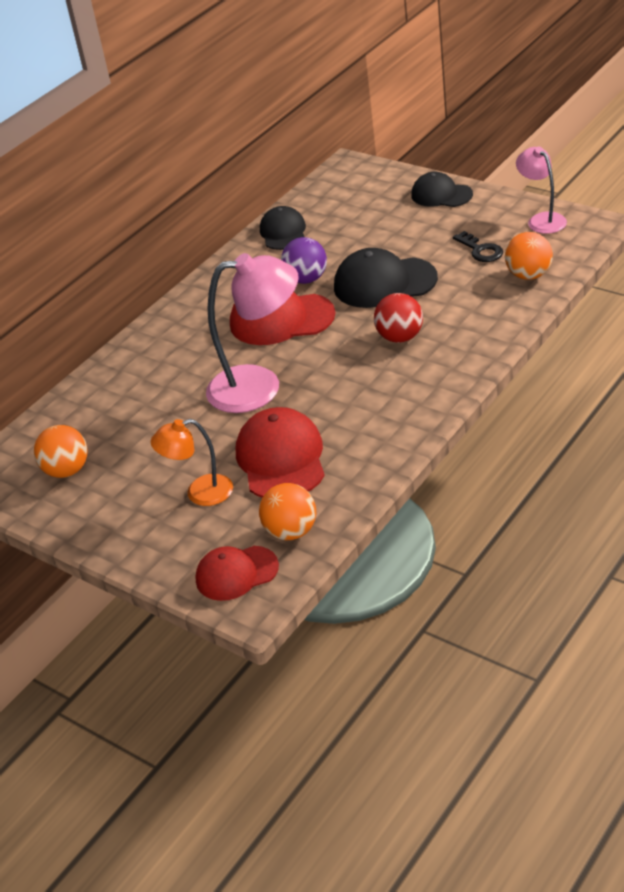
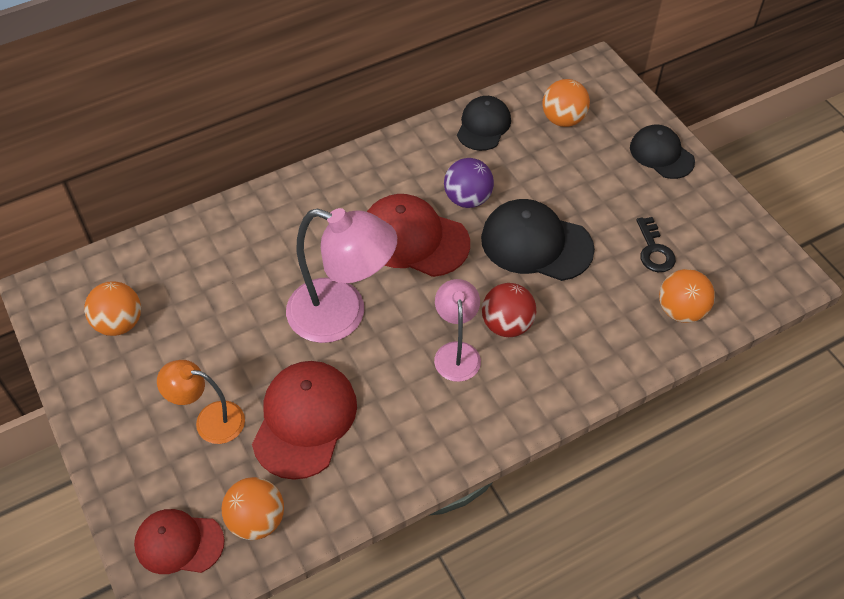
camera: 20 degrees right, 15 degrees up
(346, 204) = (563, 119): none -> orange ball
(542, 220) = (740, 241): pink lamp -> pink lamp (456, 352)

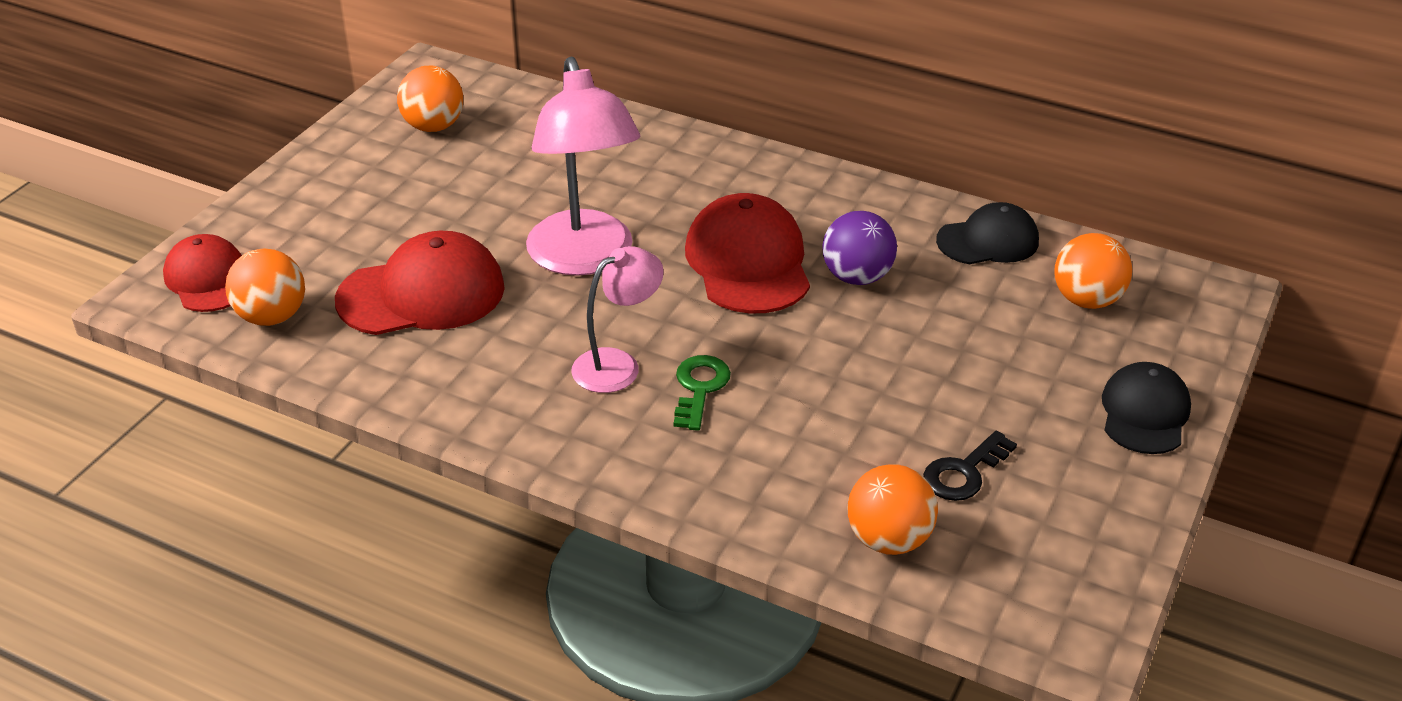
camera: 55 degrees right, 15 degrees down
(210, 420) = (367, 232): orange lamp -> none
(507, 324) = (699, 388): red ball -> green key
(536, 243) = (852, 361): black cap -> none

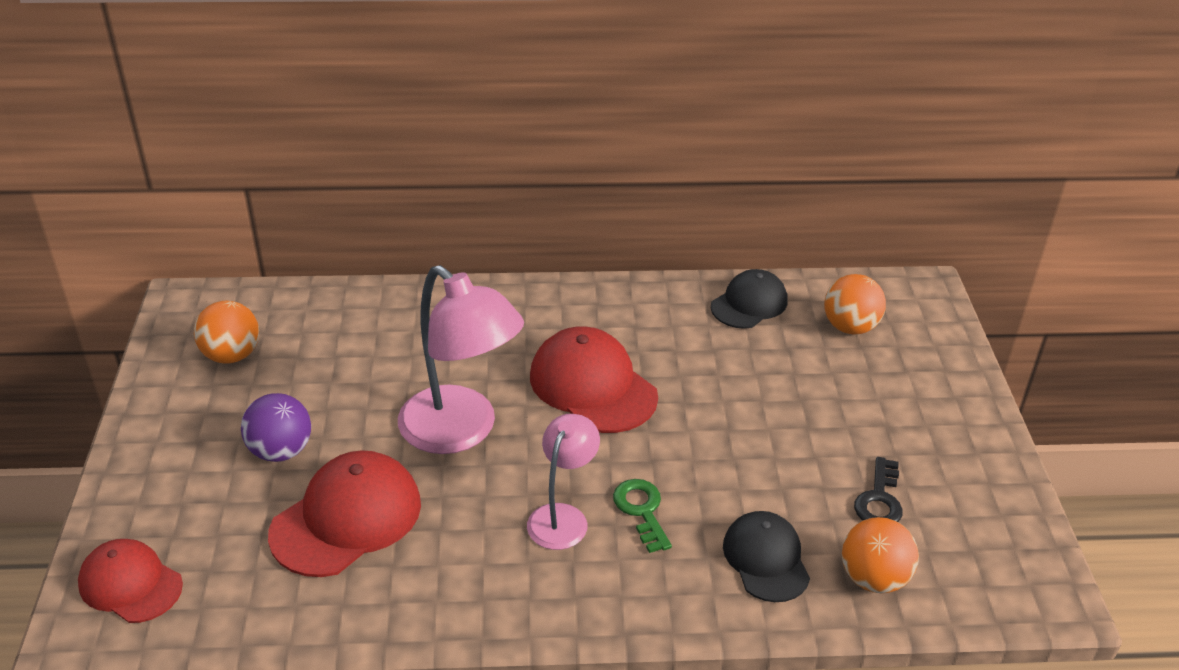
camera: 30 degrees left, 0 degrees up
(272, 317) = (224, 596): orange ball -> none
(857, 277) = (682, 368): purple ball -> purple ball (281, 451)
(1144, 413) = (954, 401): black cap -> black cap (766, 559)

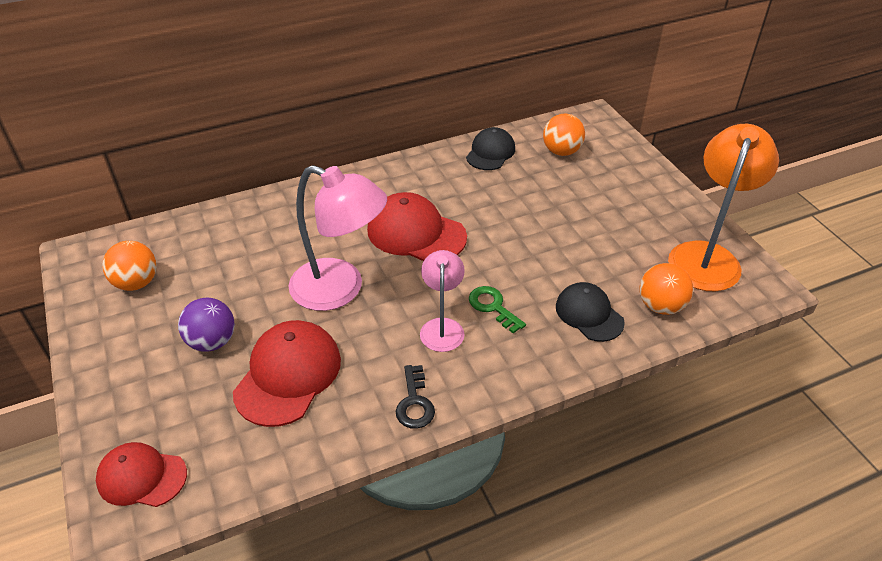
camera: 20 degrees left, 5 degrees up
(879, 499) = (637, 255): black key -> black key (414, 402)
(983, 530) = (707, 256): none -> orange lamp

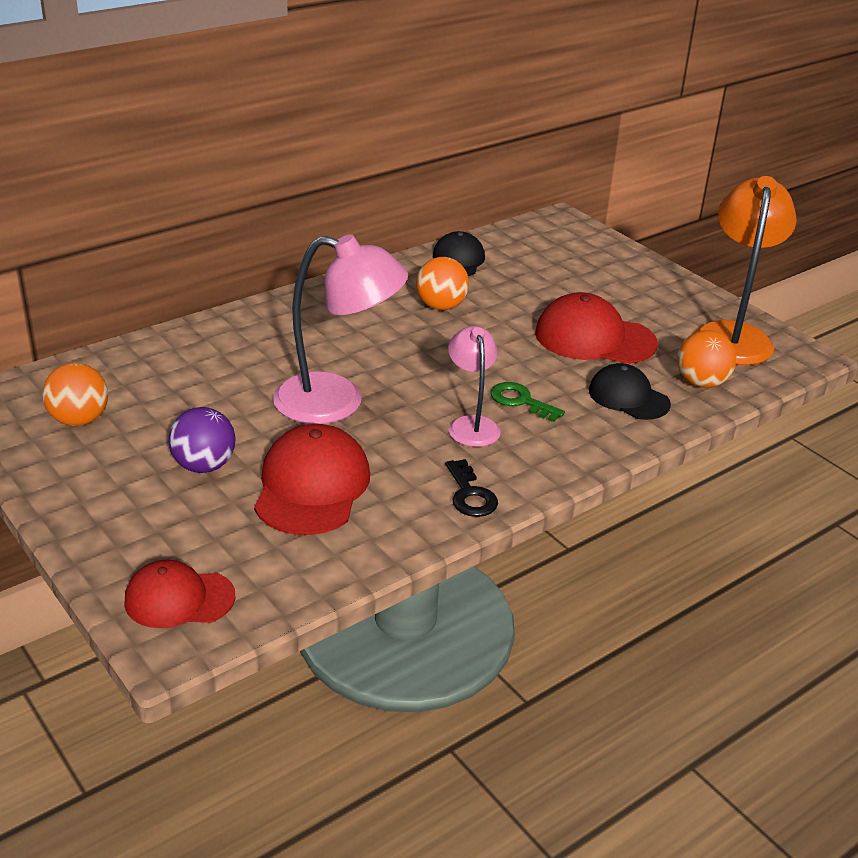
camera: 15 degrees left, 10 degrees down
(416, 233) = (403, 342): red cap -> red cap (594, 338)
(561, 151) = (538, 254): orange ball -> orange ball (441, 306)

